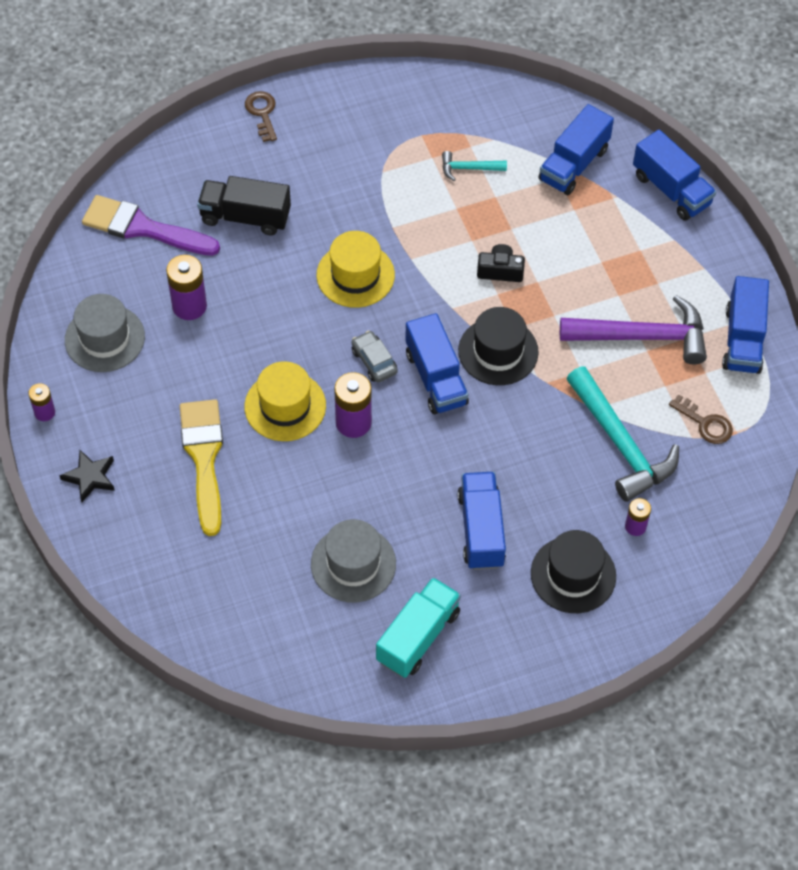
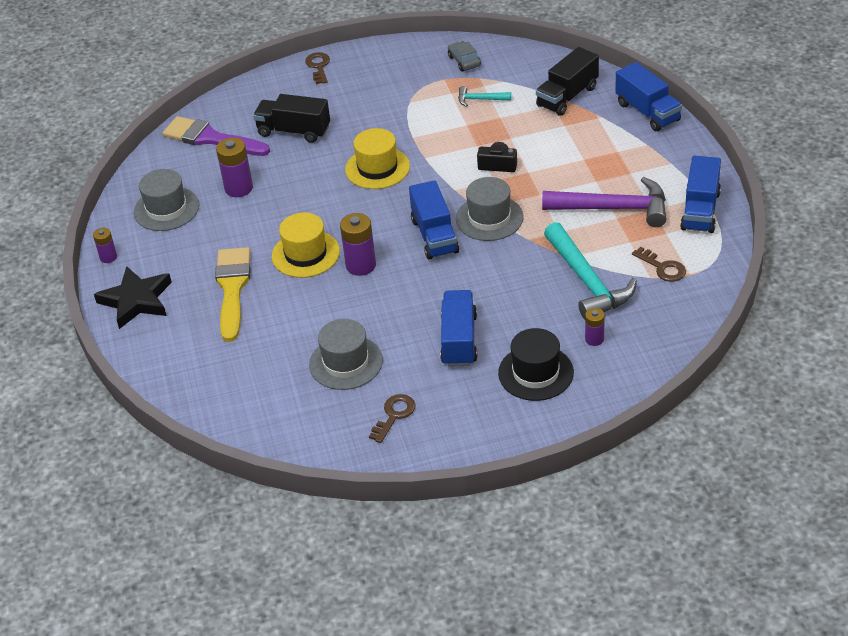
camera: 10 degrees right, 15 degrees down
(90, 477) = (136, 300): black star -> black star, size x1.64
(374, 361) = (384, 224): grey car -> grey car (464, 61)
(418, 636) = (394, 415): turquoise truck -> brown key
(498, 351) = (489, 218): black hat -> grey hat
(573, 164) = (567, 96): blue truck -> black truck

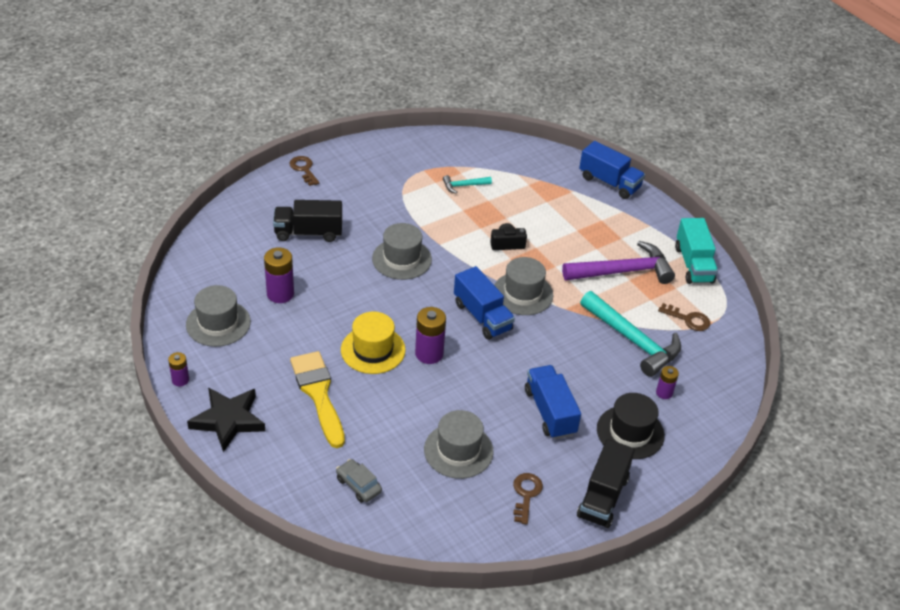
camera: 25 degrees left, 0 degrees up
(211, 138) = (232, 248): purple brush -> none
(377, 168) = (402, 259): yellow hat -> grey hat
(464, 61) = (433, 152): grey car -> grey car (358, 485)
(567, 96) = (537, 175): black truck -> black truck (603, 497)
(700, 210) = (693, 264): blue truck -> turquoise truck

